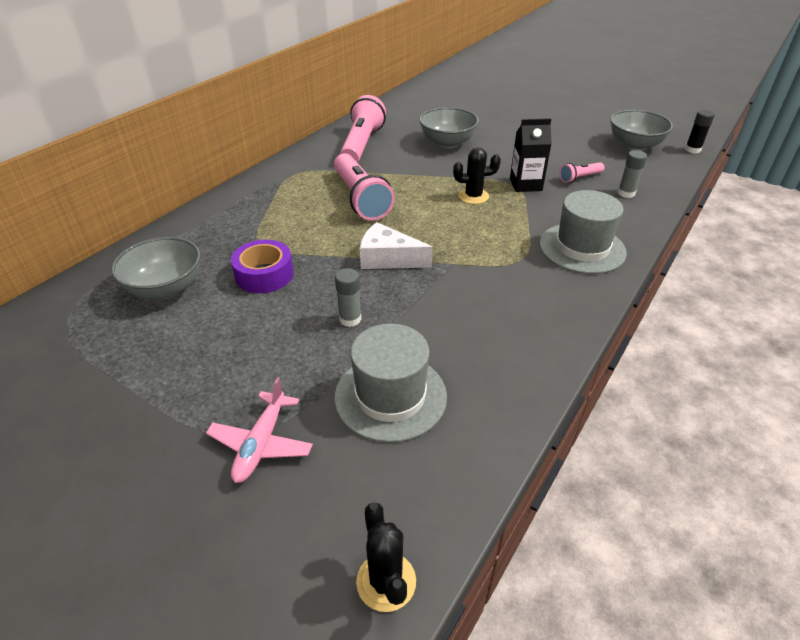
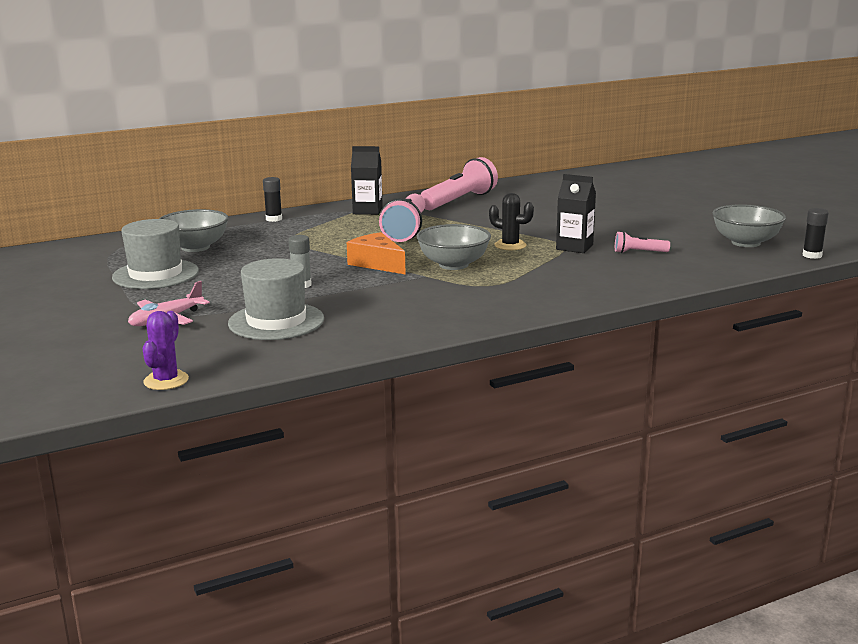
camera: 30 degrees right, 20 degrees down
(209, 215) = (274, 219): none -> black glue stick
(264, 274) = (271, 254): purple tape -> none
(293, 178) = (367, 211): none -> black carton
(386, 581) = (166, 380): black cactus -> purple cactus
(388, 259) = (377, 264): white cheese -> orange cheese
(447, 143) = (543, 212): grey bowl -> grey bowl (453, 265)
(582, 248) = (559, 289): grey hat -> grey hat (155, 274)
(626, 193) = (670, 269): grey glue stick -> none

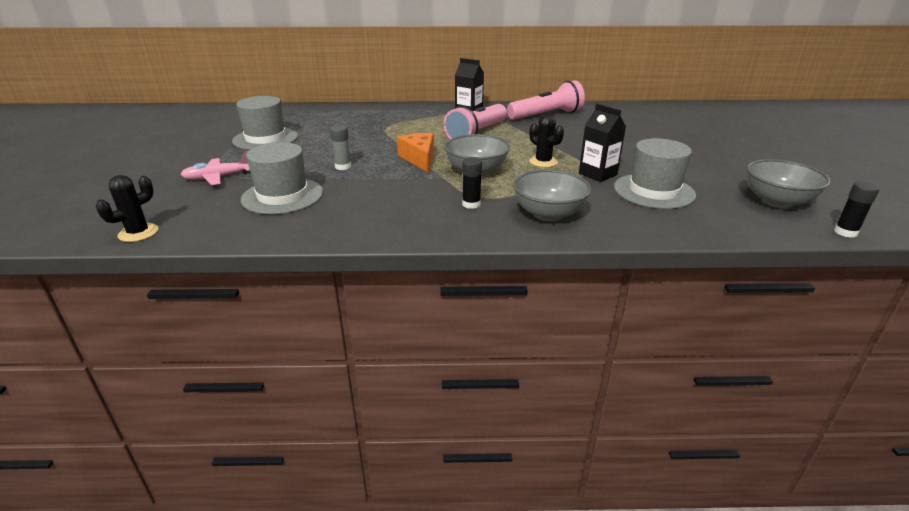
camera: 25 degrees right, 10 degrees up
(166, 380) = (138, 233): purple cactus -> black cactus
(195, 247) = (318, 122): grey bowl -> grey bowl (548, 214)
(274, 219) = (397, 109): black glue stick -> black glue stick (471, 204)
(639, 252) = (654, 191): pink flashlight -> grey hat

